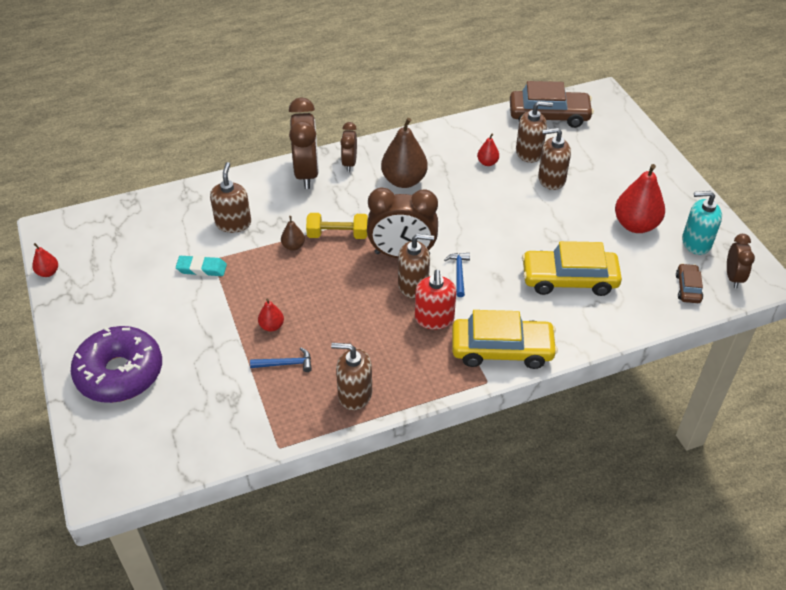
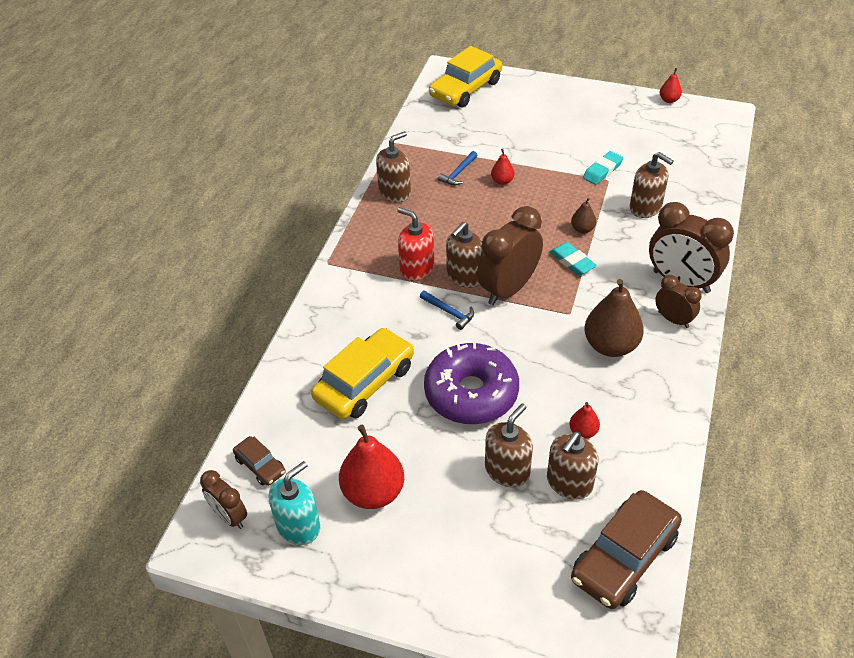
camera: 130 degrees right, 0 degrees up
(120, 373) = (530, 102): purple donut -> purple donut (471, 393)
(337, 235) = (572, 261): yellow dumbbell -> turquoise eraser
(502, 350) = (344, 289): yellow car -> yellow car (465, 89)

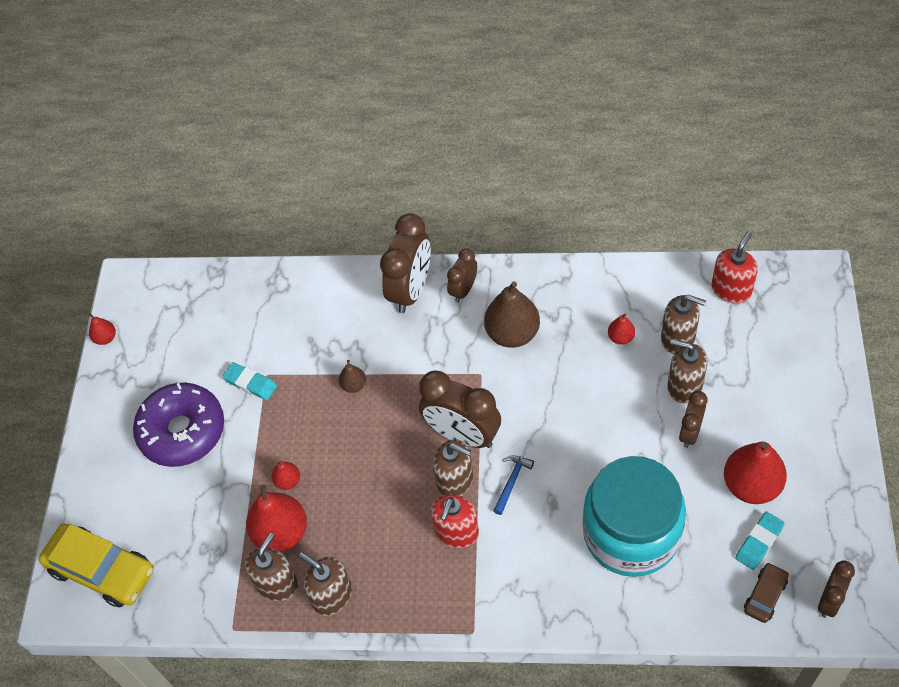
camera: 100 degrees left, 10 degrees up
(298, 526) = (812, 536): turquoise soap dispenser -> none
(365, 382) = (631, 533): yellow car -> turquoise jar
(451, 459) = (690, 432): none -> brown clock
(458, 173) = (281, 533): blue hammer -> red pear
(471, 393) = (610, 435): purple donut -> purple donut (182, 431)
(572, 261) = (406, 385): turquoise eraser -> turquoise eraser (759, 542)
(624, 557) = (731, 289): brown car -> red soap dispenser
(645, 207) = (306, 334): brown soap dispenser -> brown soap dispenser (277, 583)

